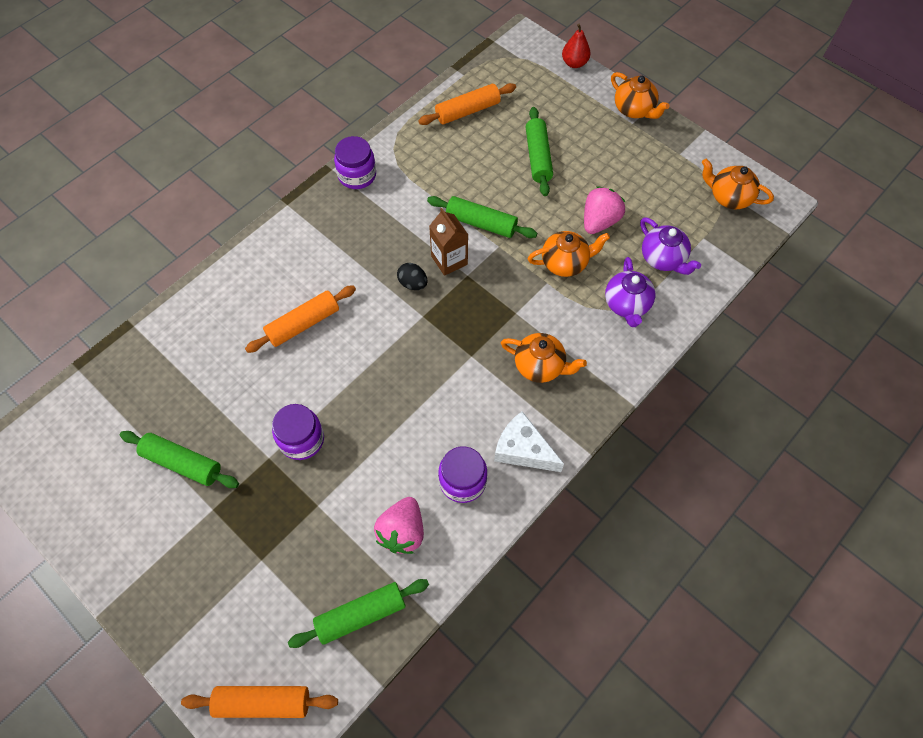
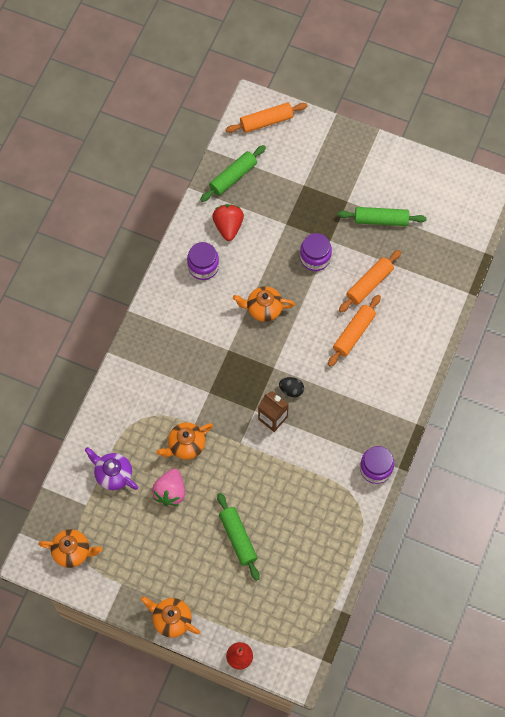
camera: 160 degrees right, 5 degrees up
(402, 531) = (228, 226): pink strawberry -> red strawberry
(467, 111) = (314, 566): orange rolling pin -> orange rolling pin (369, 284)
(481, 223) = (261, 458): green rolling pin -> none
(523, 449) = (172, 298): white cheese -> none
(540, 366) = (179, 358): orange teapot -> orange teapot (263, 309)
(627, 305) = (131, 426): purple teapot -> none

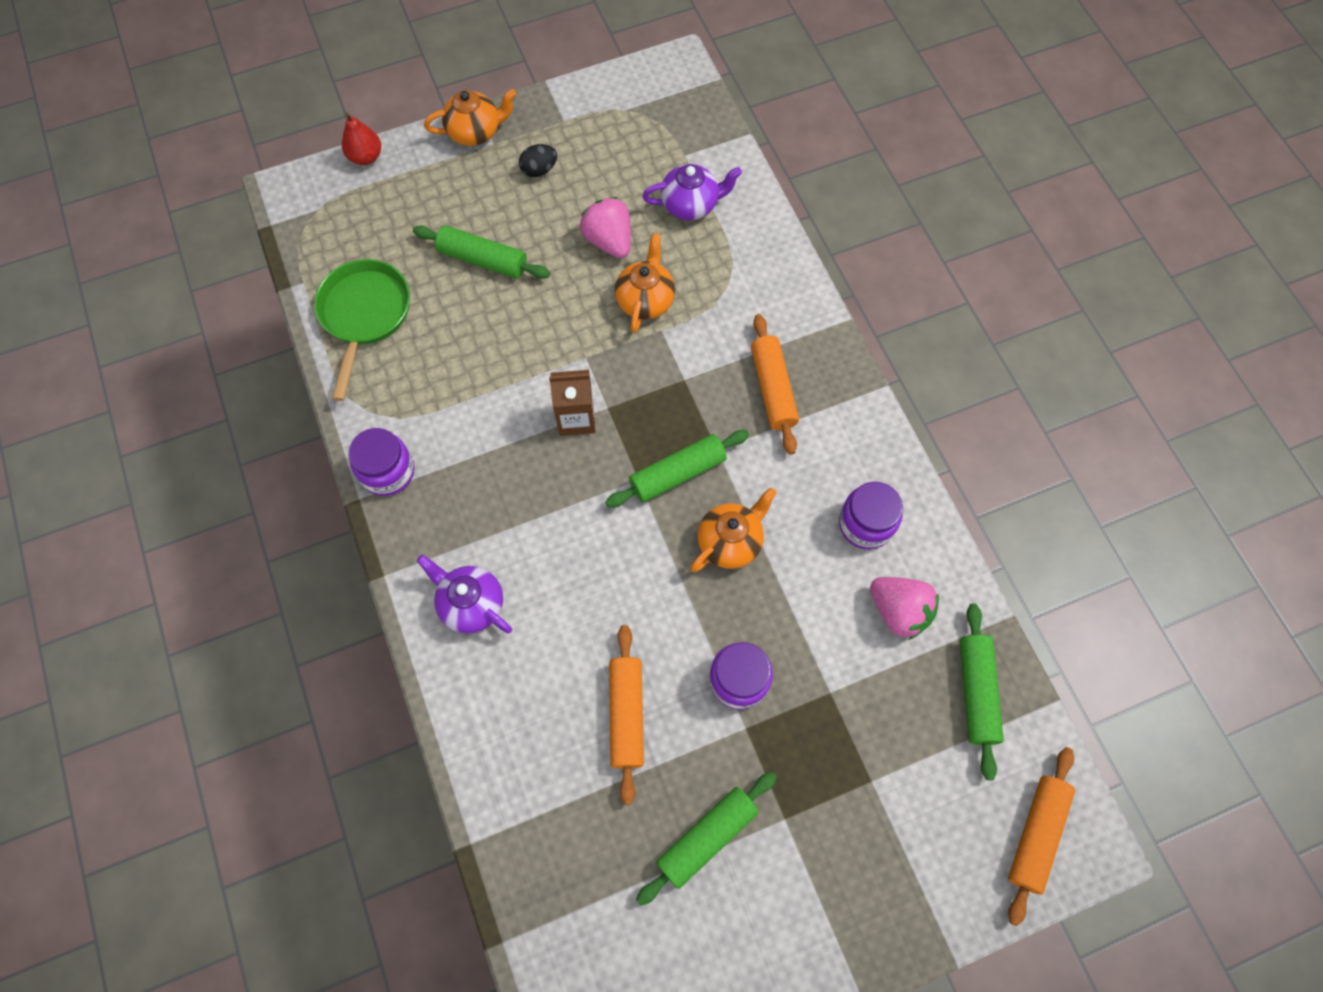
camera: 135 degrees right, 0 degrees up
(72, 551) = (647, 106): orange teapot -> none
(228, 226) = (899, 611): red strawberry -> pink strawberry
(255, 355) = (677, 473): none -> green rolling pin
(291, 390) = (587, 472): black egg -> black egg (539, 170)
(319, 560) = (364, 315): none -> green pan
(353, 333) = (580, 621): orange rolling pin -> orange rolling pin (773, 389)
(390, 379) = (471, 604): none -> purple teapot

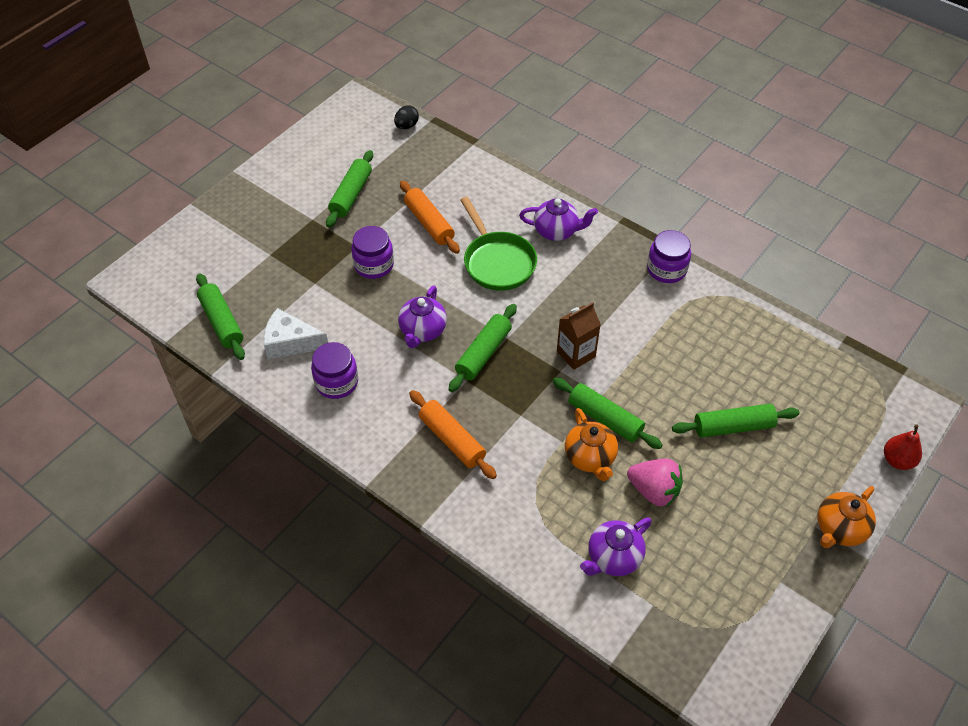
camera: 150 degrees right, 15 degrees down
(364, 315) = (774, 348): green pan -> green pan (497, 262)
(539, 170) = (758, 522): black egg -> black egg (406, 126)
(601, 331) = (605, 418): none -> green rolling pin
(730, 542) = (422, 331): orange teapot -> purple teapot
(899, 611) = (290, 342): pink strawberry -> white cheese
(1035, 834) = (162, 271): orange rolling pin -> none

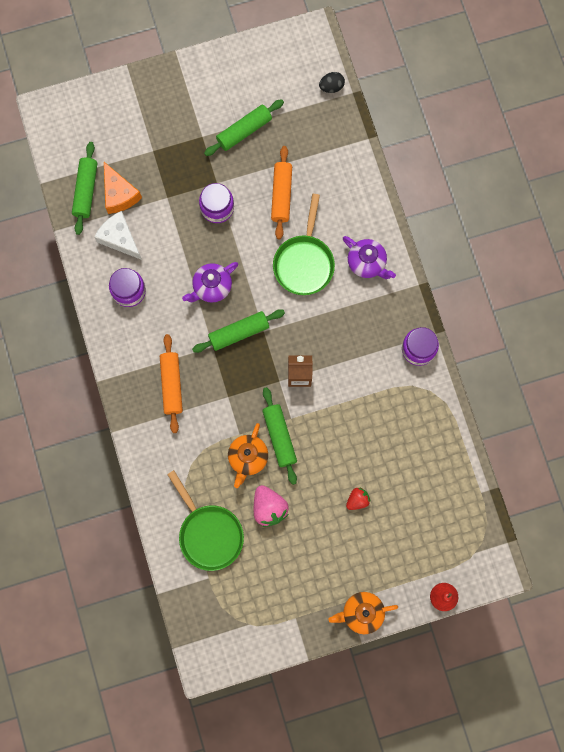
camera: 35 degrees right, 25 degrees up
(261, 306) = (119, 194): none -> orange cheese
(613, 558) = (208, 533): purple teapot -> green pan
(733, 427) = (357, 500): green rolling pin -> red strawberry

